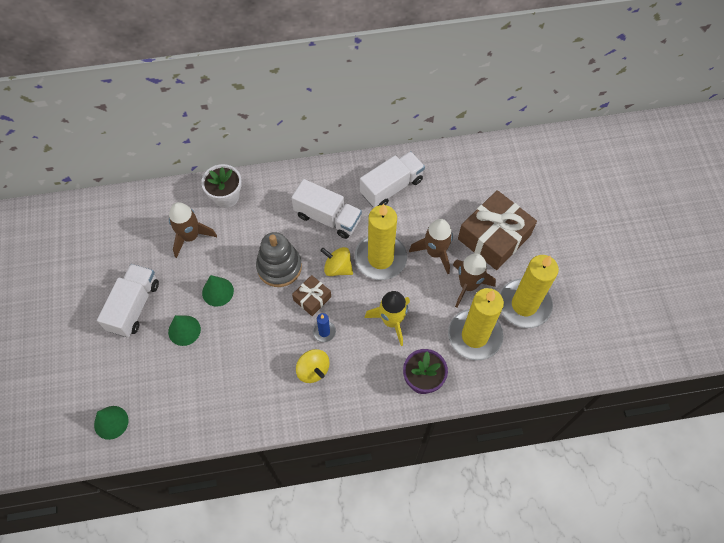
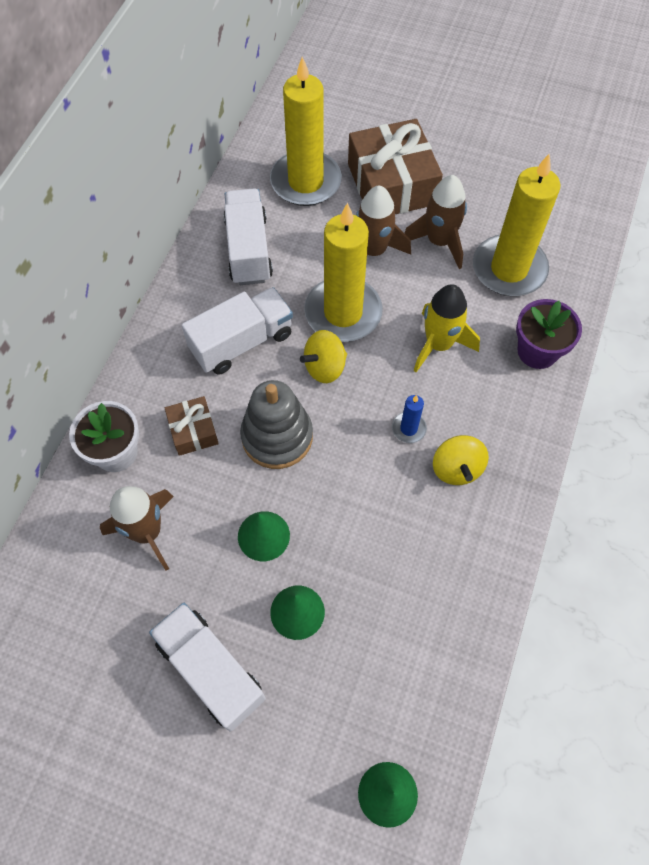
camera: 60 degrees left, 0 degrees up
(312, 298) = (350, 419): brown gift -> brown gift (193, 431)
(313, 370) = (456, 469): yellow spinning top -> yellow spinning top turned 90 degrees clockwise
(524, 305) = (497, 202): yellow candle -> yellow candle (306, 182)

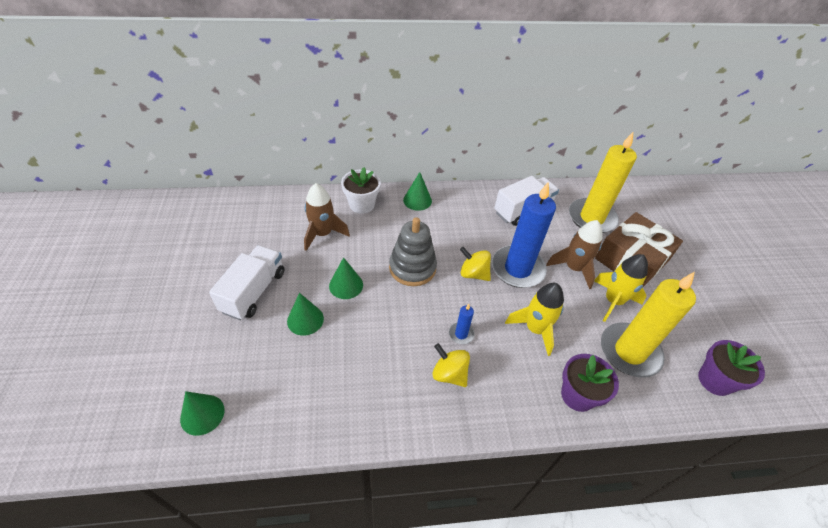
camera: 60 degrees right, 15 degrees down
(152, 371) = (417, 200): none -> green cone
(193, 431) = (393, 230): brown gift -> none
(242, 342) = (461, 229): white truck -> none
(343, 312) = (517, 269): yellow candle -> blue candle
(439, 242) = (613, 301): brown rocket -> yellow rocket
(456, 469) = (449, 374): yellow spinning top -> yellow spinning top turned 75 degrees clockwise
(573, 216) = (715, 380): none -> purple flower pot

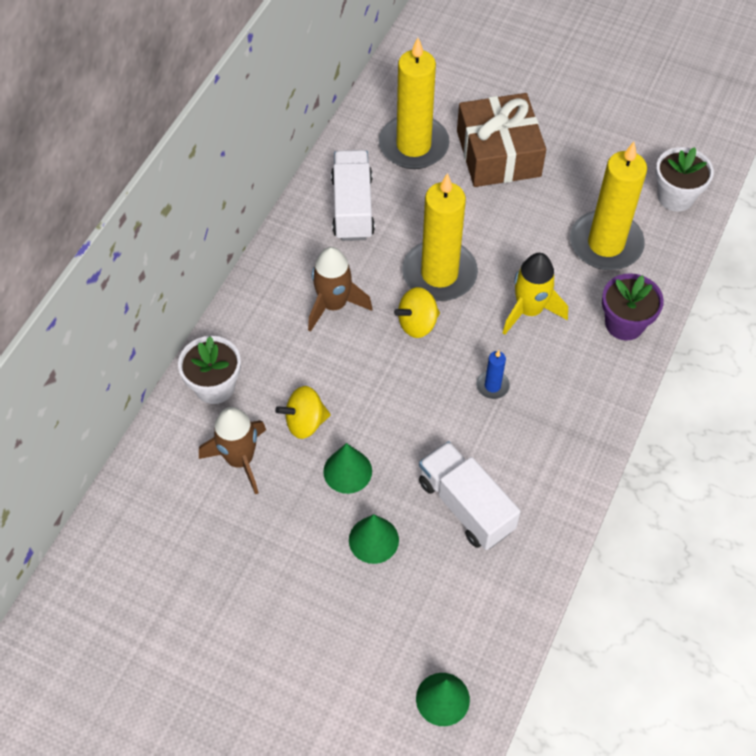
camera: 55 degrees left, 10 degrees up
(254, 291) = (291, 583): white truck -> white truck (466, 505)
(412, 268) = (367, 384): grey stacking toy -> none
(417, 200) = (253, 315): green cone -> none
(449, 374) = (534, 425): yellow spinning top -> yellow spinning top (305, 422)
(517, 269) = (439, 274): blue candle -> yellow candle
(573, 268) = (474, 218): brown rocket -> brown rocket (334, 305)
(613, 301) = (539, 213): yellow rocket -> none
(715, 380) = (675, 197): purple flower pot -> white flower pot

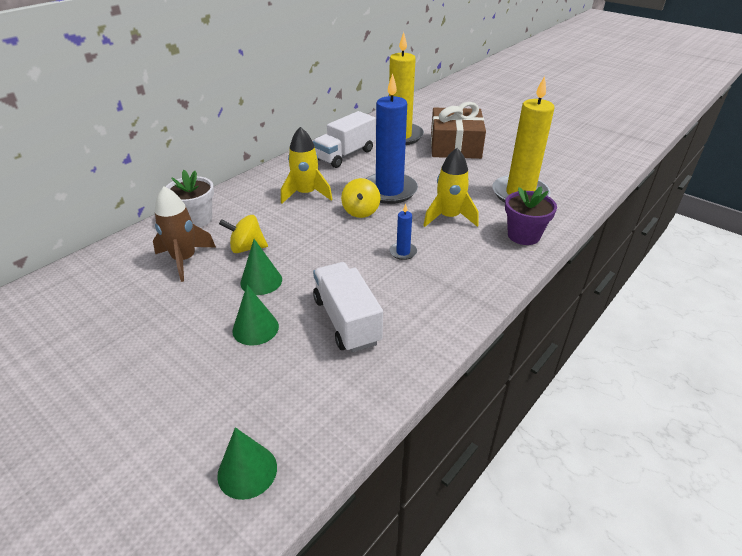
camera: 15 degrees right, 20 degrees down
(334, 305) = (306, 194): brown rocket -> yellow rocket
(352, 208) = (345, 155): white truck -> white truck turned 150 degrees counterclockwise
(417, 323) = (361, 211): yellow spinning top -> yellow spinning top turned 75 degrees counterclockwise
(439, 274) = (389, 190): yellow candle -> blue candle
(675, 197) = (579, 179): white flower pot -> none

